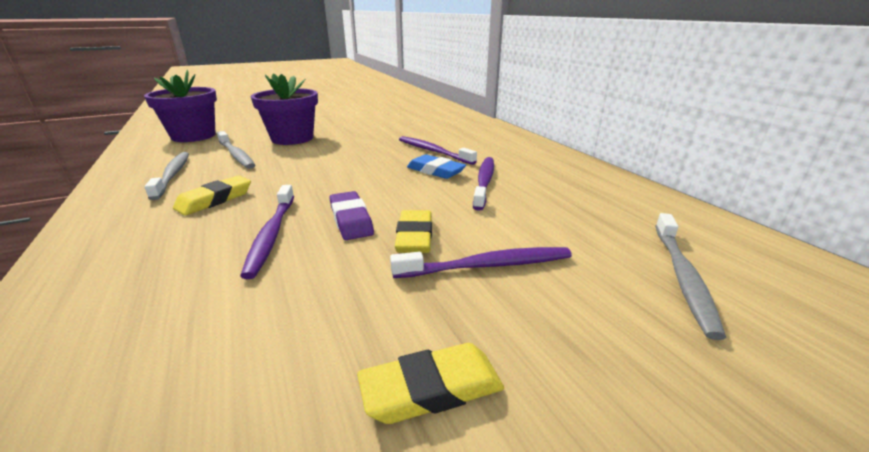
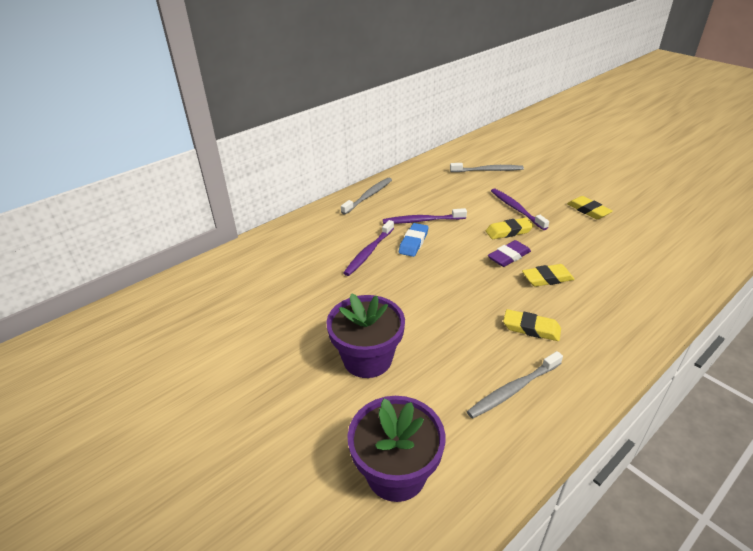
camera: 105 degrees left, 10 degrees up
(236, 155) = (441, 375): grey toothbrush -> grey toothbrush (368, 196)
(271, 235) = (547, 278): purple toothbrush -> yellow eraser

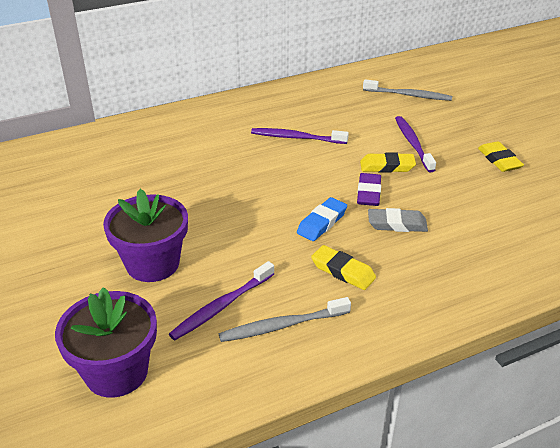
camera: 15 degrees right, 0 degrees up
(368, 196) = (254, 101): grey toothbrush -> none
(368, 252) = (218, 160): purple toothbrush -> purple toothbrush (221, 306)
(413, 242) = (272, 159): blue eraser -> blue eraser (322, 222)
(509, 256) = (369, 193): purple eraser -> purple eraser turned 60 degrees counterclockwise
(547, 278) = (397, 224): yellow eraser -> grey eraser

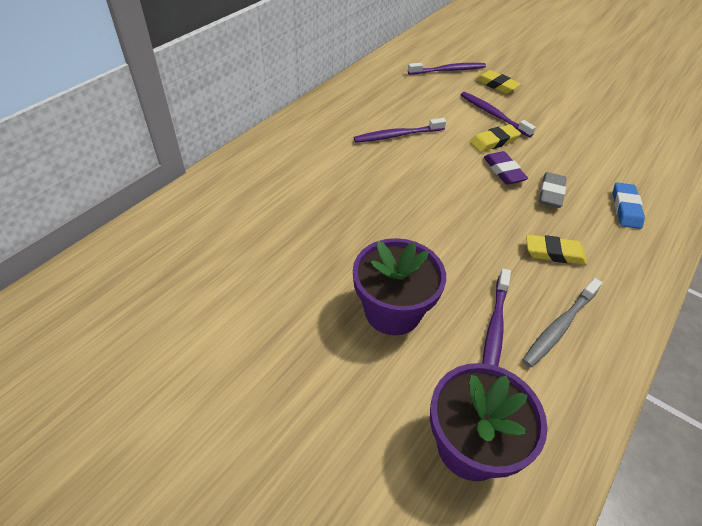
camera: 30 degrees left, 10 degrees up
(322, 222) = (495, 212): blue eraser -> blue eraser (625, 208)
(397, 224) = (551, 193): grey eraser -> grey eraser turned 45 degrees counterclockwise
(409, 95) = (448, 70): grey toothbrush -> purple toothbrush
(499, 160) = (566, 111): yellow eraser -> yellow eraser (496, 85)

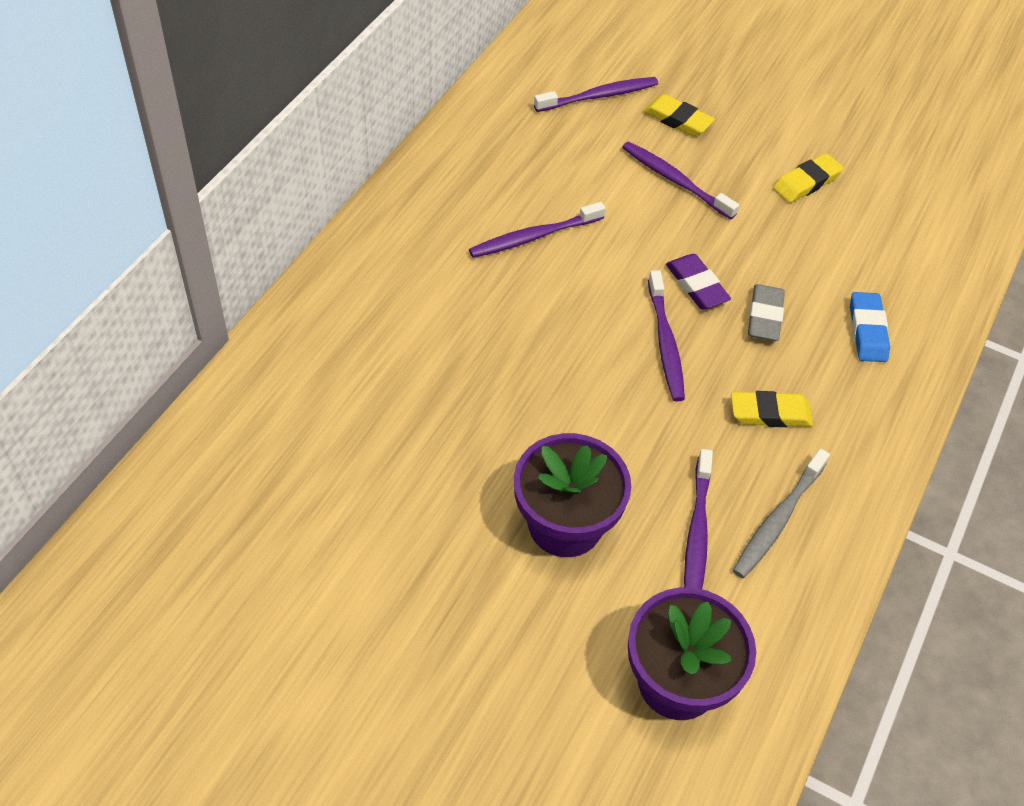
camera: 10 degrees left, 5 degrees up
(479, 202) = (665, 343): none -> purple toothbrush
(494, 141) = (679, 233): yellow eraser -> yellow eraser (806, 182)

